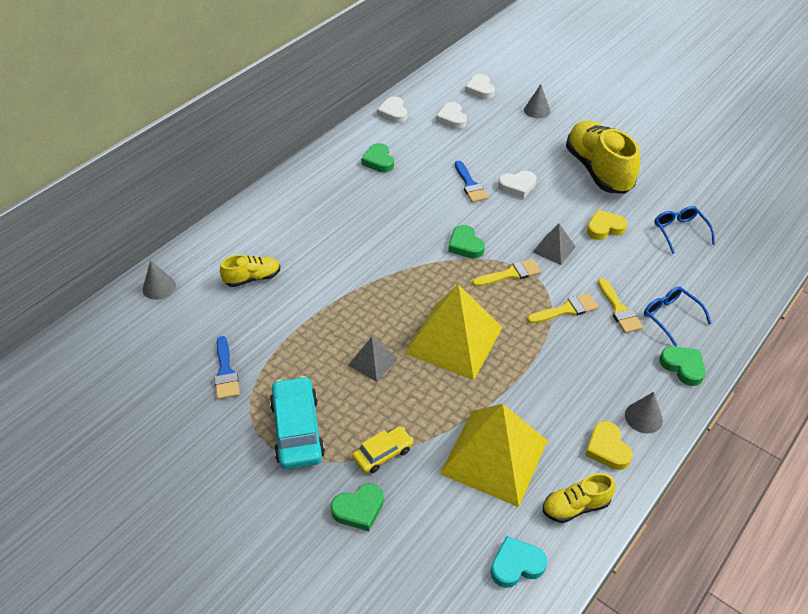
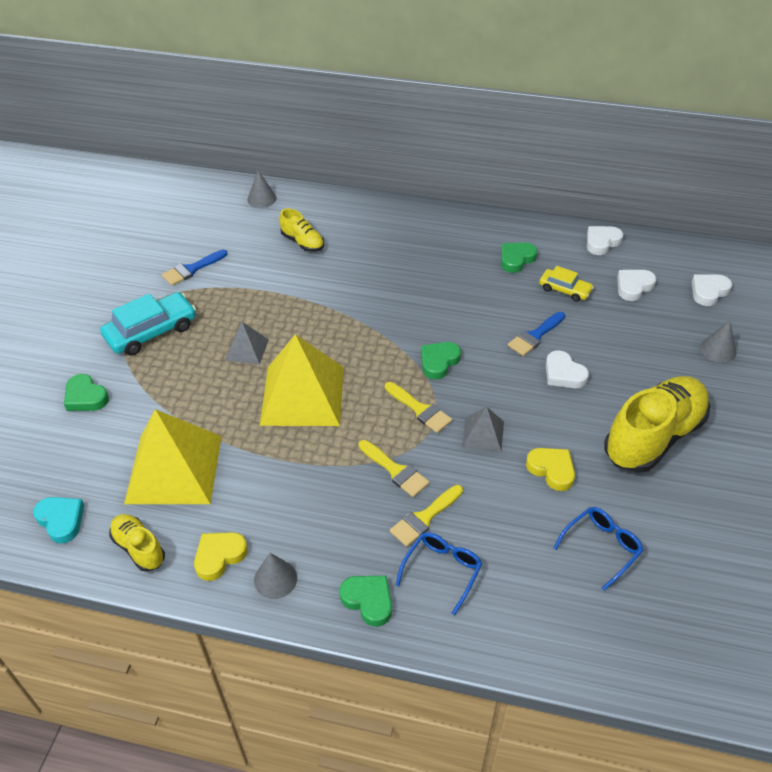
camera: 65 degrees right, 0 degrees up
(383, 453) = (147, 392): yellow car -> yellow car (564, 290)
(683, 367) = (368, 600): green heart -> green heart turned 75 degrees counterclockwise

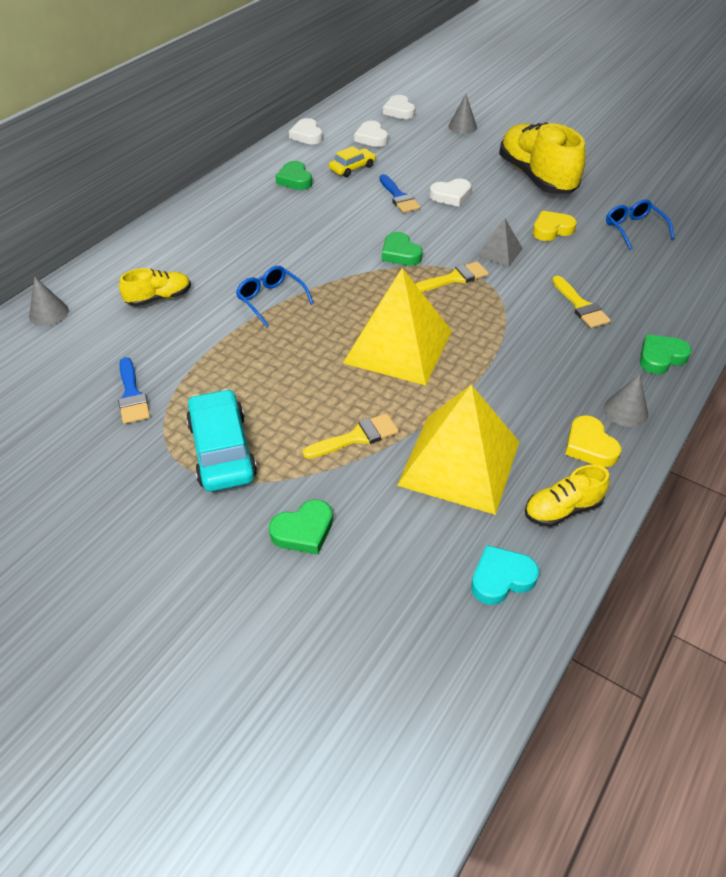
camera: 70 degrees left, 0 degrees up
(247, 349) = (306, 373): grey pyramid -> none
(395, 471) = (522, 309): yellow brush -> yellow brush (357, 437)
(442, 571) = (638, 310): blue glasses -> blue glasses (271, 300)

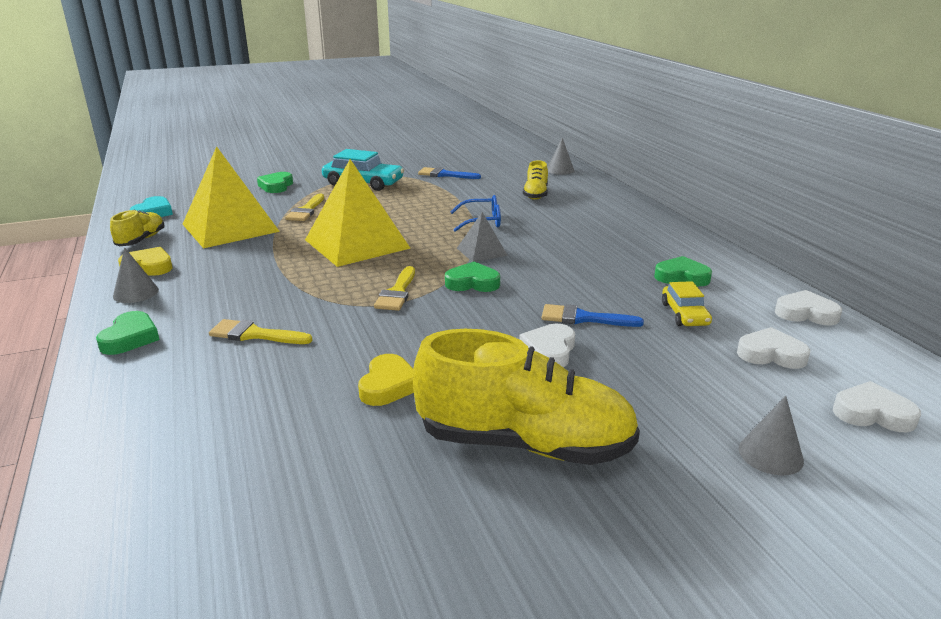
camera: 125 degrees right, 20 degrees down
(499, 252) = (400, 331): grey pyramid -> grey pyramid (482, 251)
(634, 229) = (291, 455): blue glasses -> none

